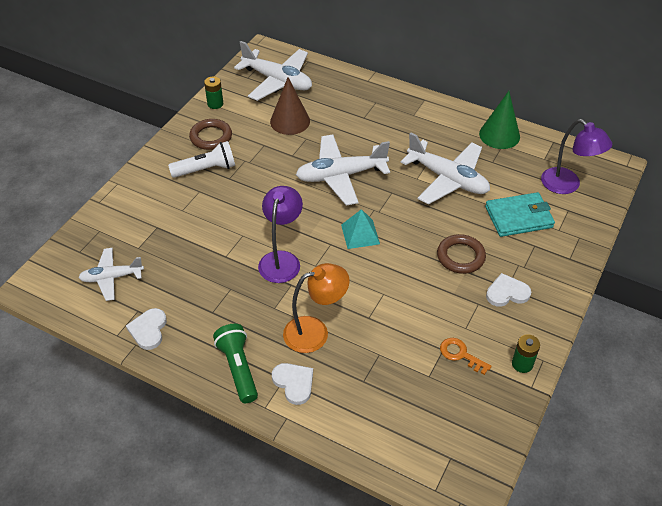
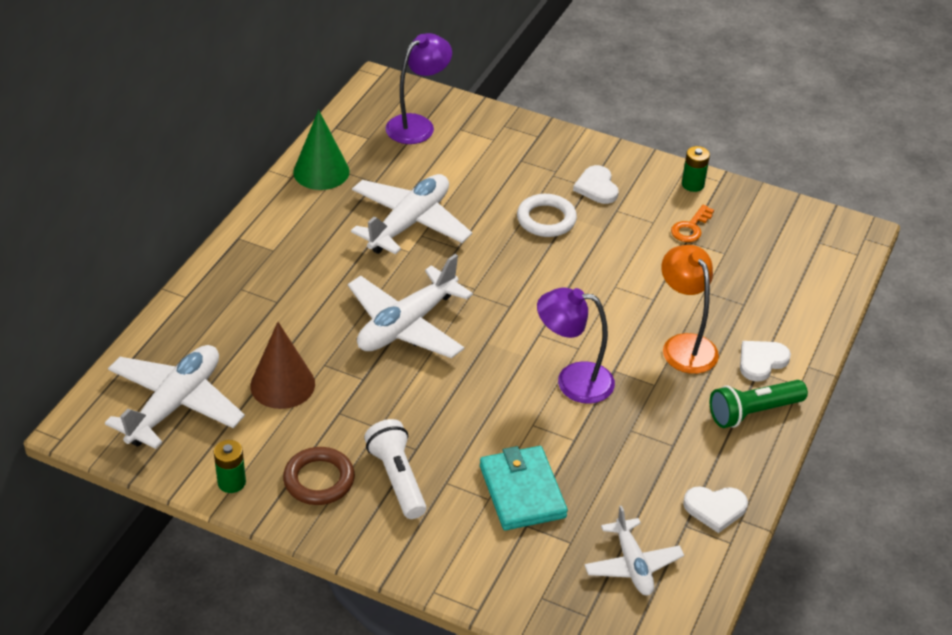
camera: 95 degrees left, 5 degrees down
(341, 176) = (406, 325): white plane -> white plane turned 60 degrees clockwise
(360, 234) = (518, 306): turquoise pyramid -> none
(460, 256) = (546, 219): brown ring -> white ring
(519, 217) = (475, 168): turquoise wallet -> turquoise wallet (522, 491)

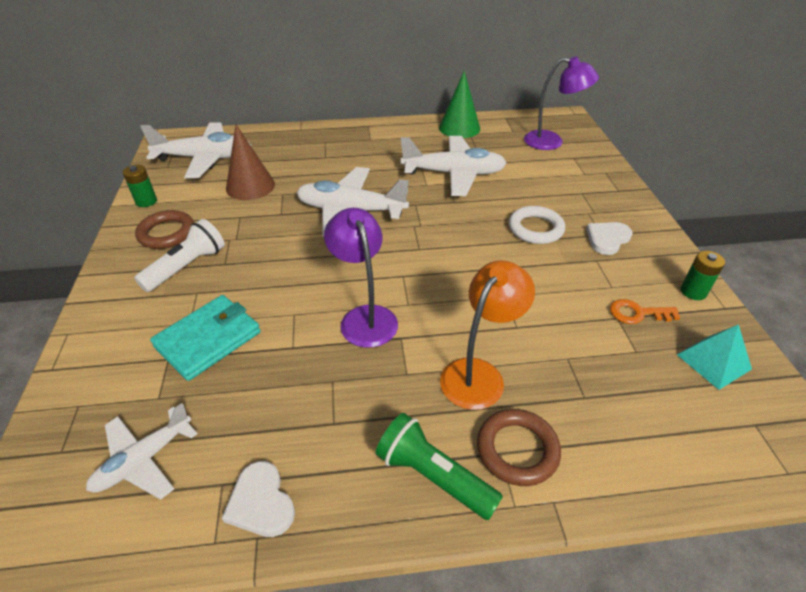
camera: 60 degrees right, 0 degrees up
(761, 223) = (713, 361): none -> turquoise pyramid
(761, 361) = (517, 449): white heart -> brown ring

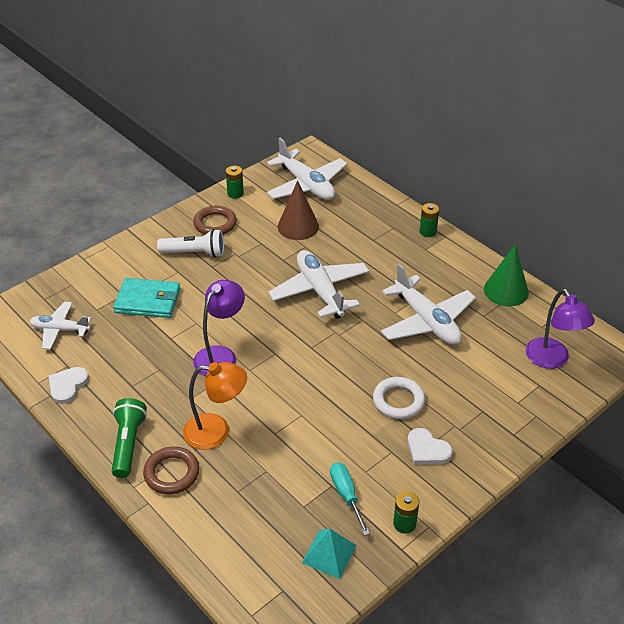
camera: 55 degrees right, 0 degrees up
(352, 130) = (428, 232): none -> green battery
(607, 239) = (427, 449): white heart -> white heart turned 150 degrees counterclockwise
(637, 313) = (346, 495): orange key -> turquoise screwdriver

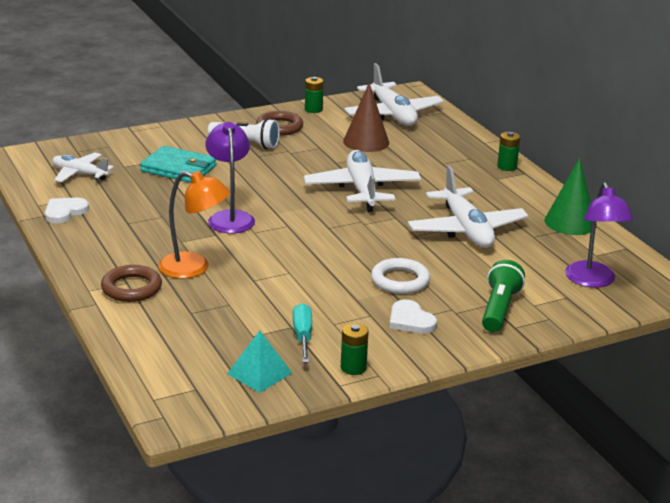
camera: 15 degrees right, 15 degrees down
(128, 444) = (100, 261): green flashlight -> green flashlight (499, 309)
(220, 355) = (230, 217): purple lamp -> purple lamp turned 60 degrees counterclockwise

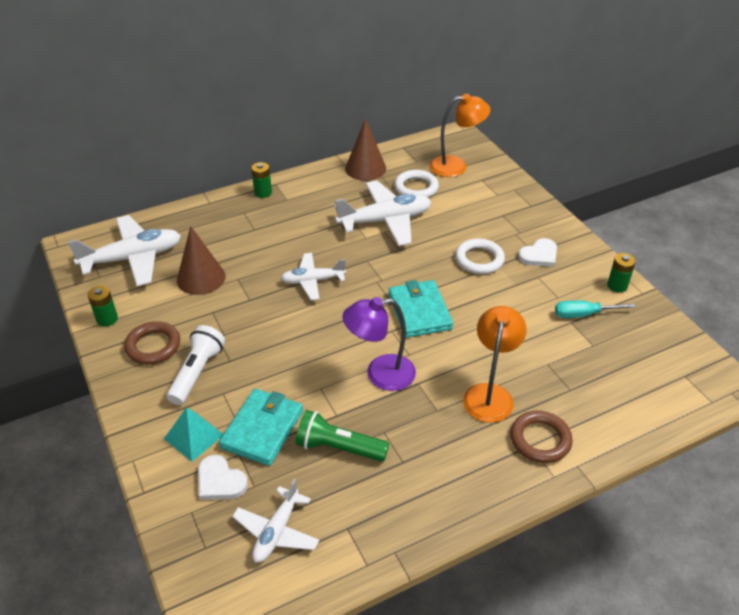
camera: 90 degrees left, 15 degrees up
(64, 212) = (383, 530): white heart -> white heart (220, 481)
(259, 373) = (647, 338): turquoise pyramid -> turquoise pyramid (194, 436)
(314, 241) = (419, 311): none -> turquoise wallet
(362, 190) = (313, 281): white plane -> white plane, size x0.60
(499, 309) = (508, 211): green flashlight -> green flashlight (338, 447)
(536, 251) = (416, 188): none -> white ring
(570, 222) = (365, 168): green cone -> brown cone
(593, 281) = (456, 166): purple lamp -> orange lamp

